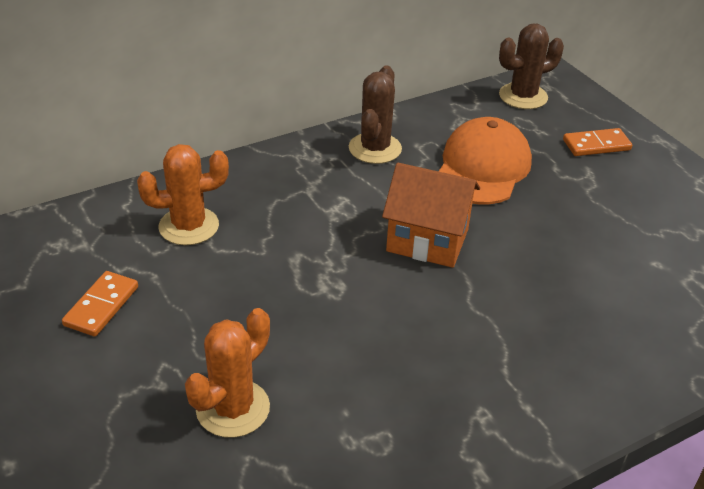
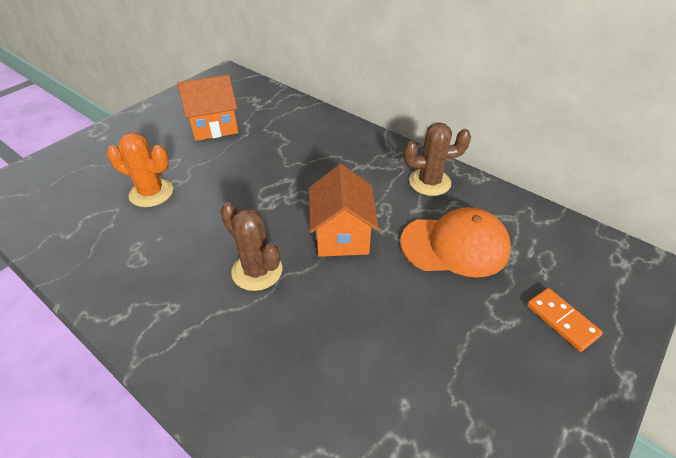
camera: 70 degrees right, 5 degrees up
(101, 306) = (214, 126): orange domino -> orange house
(189, 226) = (293, 132): orange cactus -> none
(523, 96) = (588, 249): brown cactus -> brown cactus (257, 271)

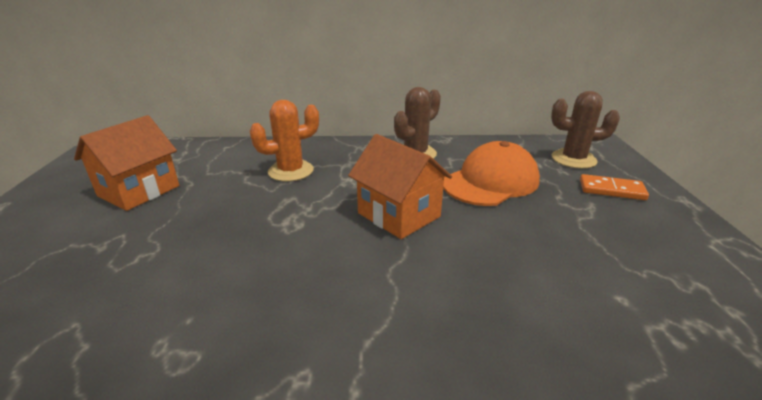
camera: 40 degrees left, 15 degrees down
(151, 193) = (117, 281): orange cactus -> orange cactus (291, 171)
(257, 271) = (358, 282): brown cactus -> brown cactus (573, 159)

